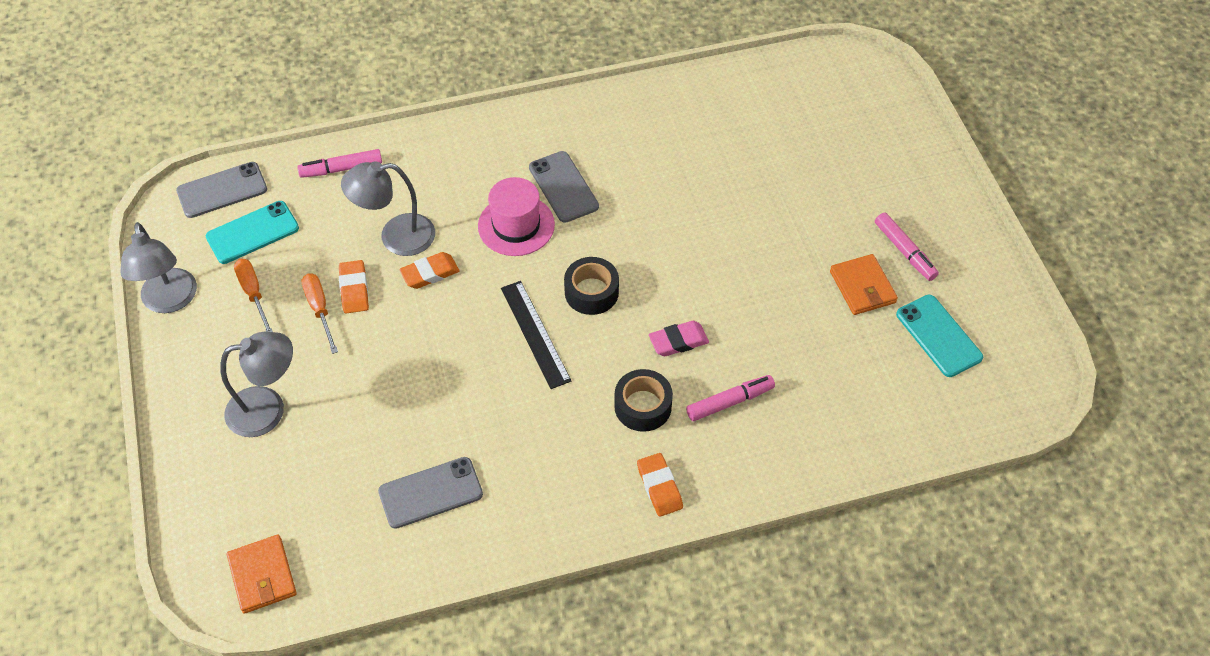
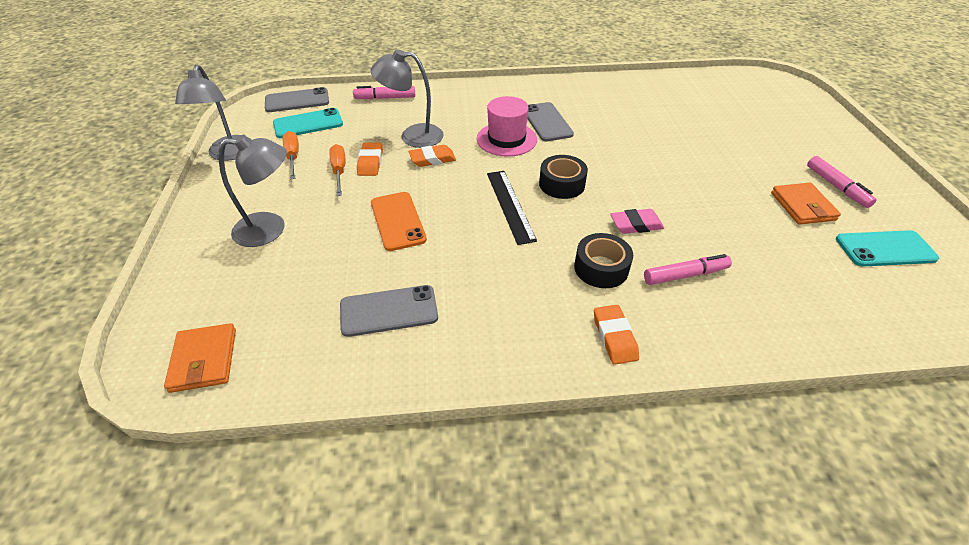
camera: 10 degrees right, 10 degrees down
(411, 375) = (397, 221): none -> orange phone
(938, 336) = (885, 249): turquoise phone -> turquoise phone turned 75 degrees counterclockwise

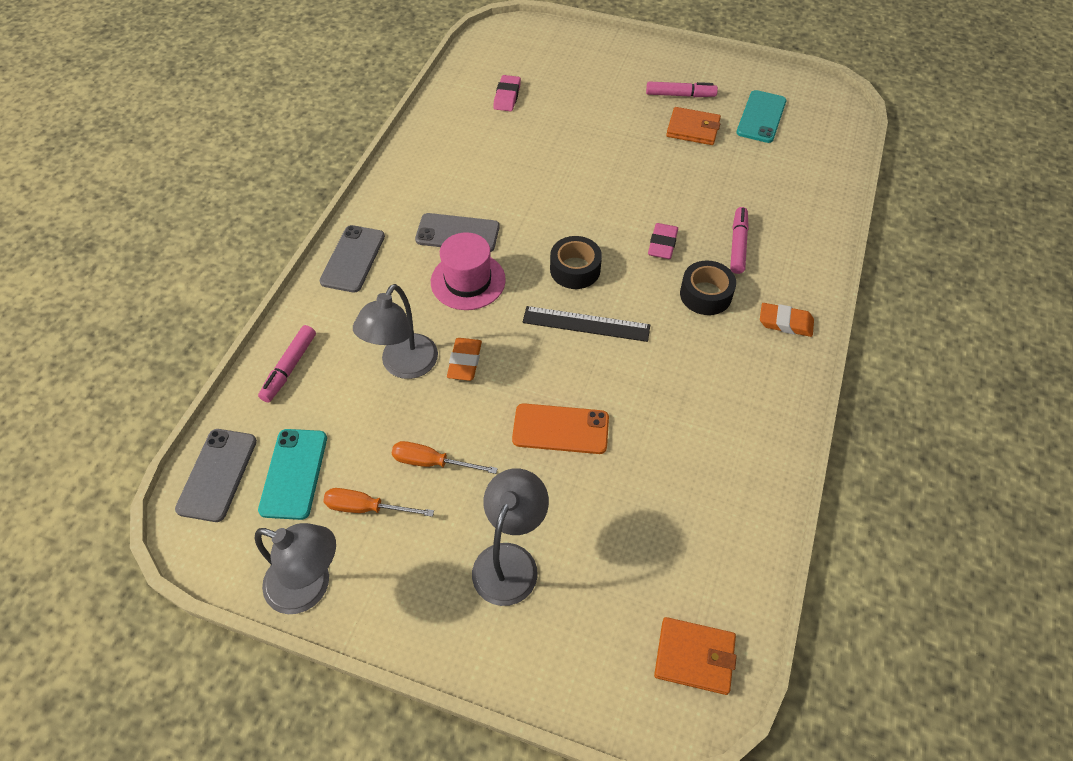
camera: 65 degrees left, 10 degrees up
(370, 162) = (433, 425): orange eraser -> none
(389, 311) = (692, 475): grey phone -> grey phone (353, 259)
(707, 102) = (507, 96): none -> pink eraser

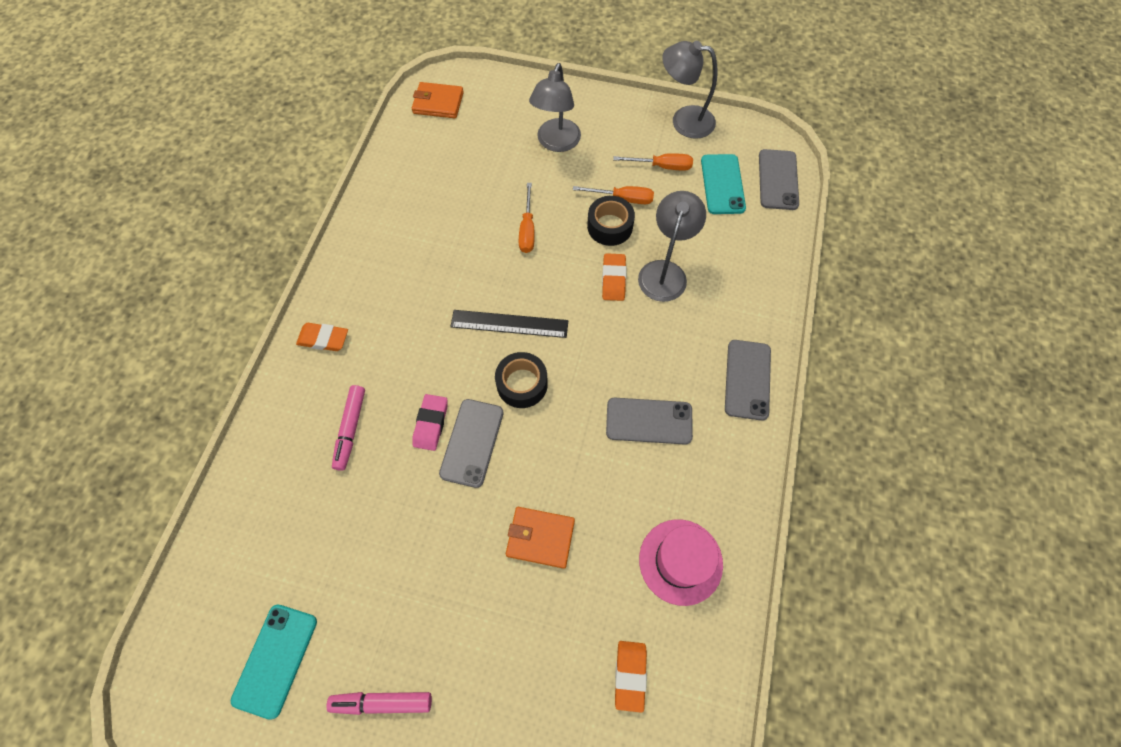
camera: 175 degrees right, 10 degrees up
(289, 368) = (761, 263): pink marker -> none
(468, 281) = (626, 362): pink hat -> pink hat (680, 561)
(507, 96) = (630, 675): pink eraser -> orange eraser
(560, 429) = (527, 229): orange phone -> orange screwdriver
(623, 228) = (472, 442): none -> grey phone
(693, 129) = (373, 624): orange wallet -> orange wallet (540, 538)
(705, 294) = (394, 364): black tape -> black tape (610, 226)

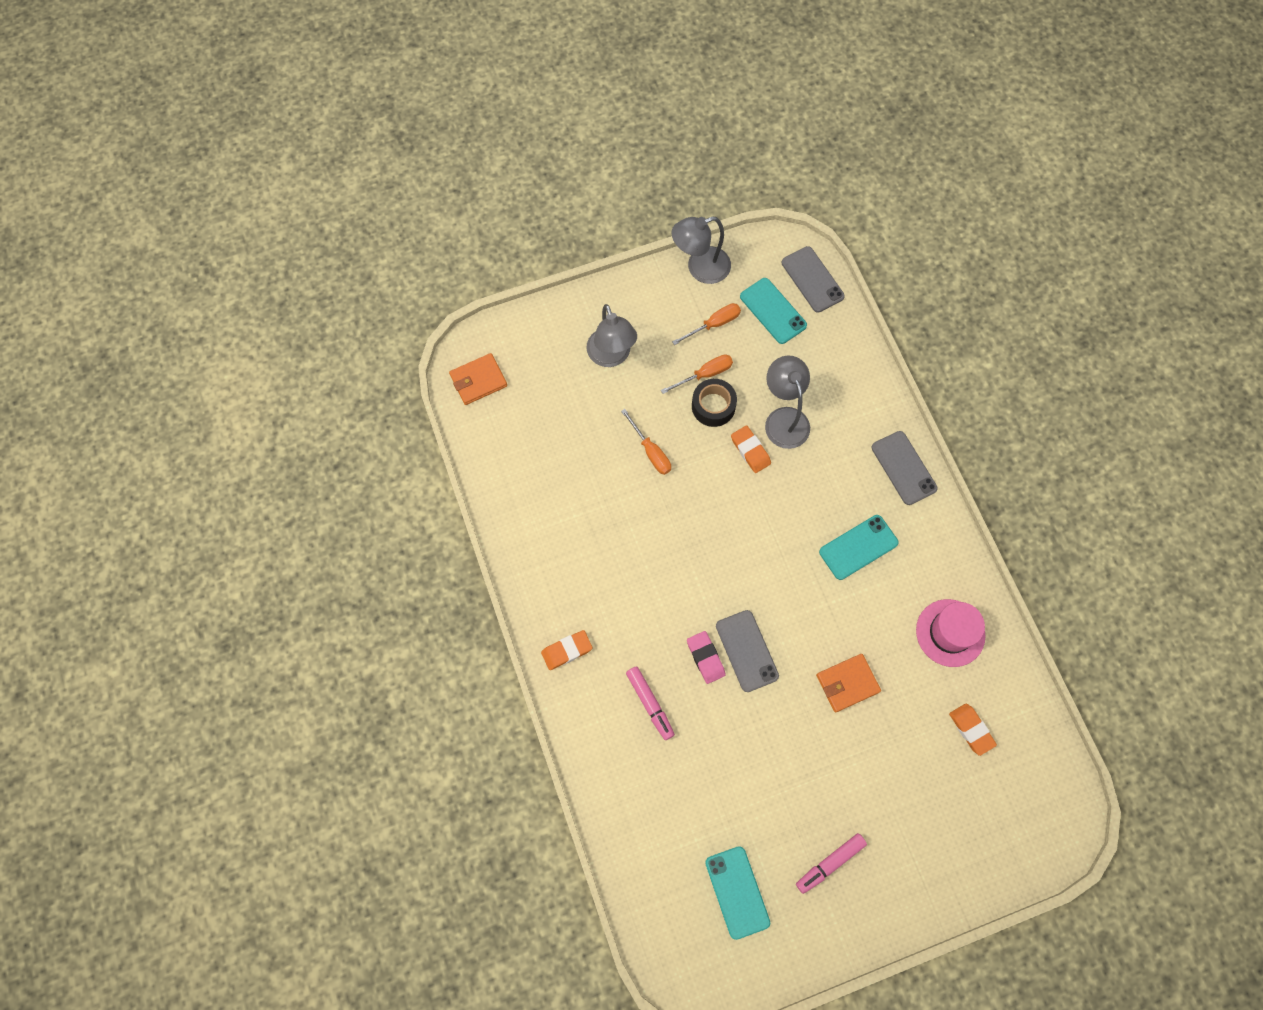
camera: 35 degrees left, 5 degrees up
(509, 324) = (700, 540): black ruler -> none
(522, 384) = (747, 582): black tape -> none
(649, 421) = (858, 547): grey phone -> turquoise phone

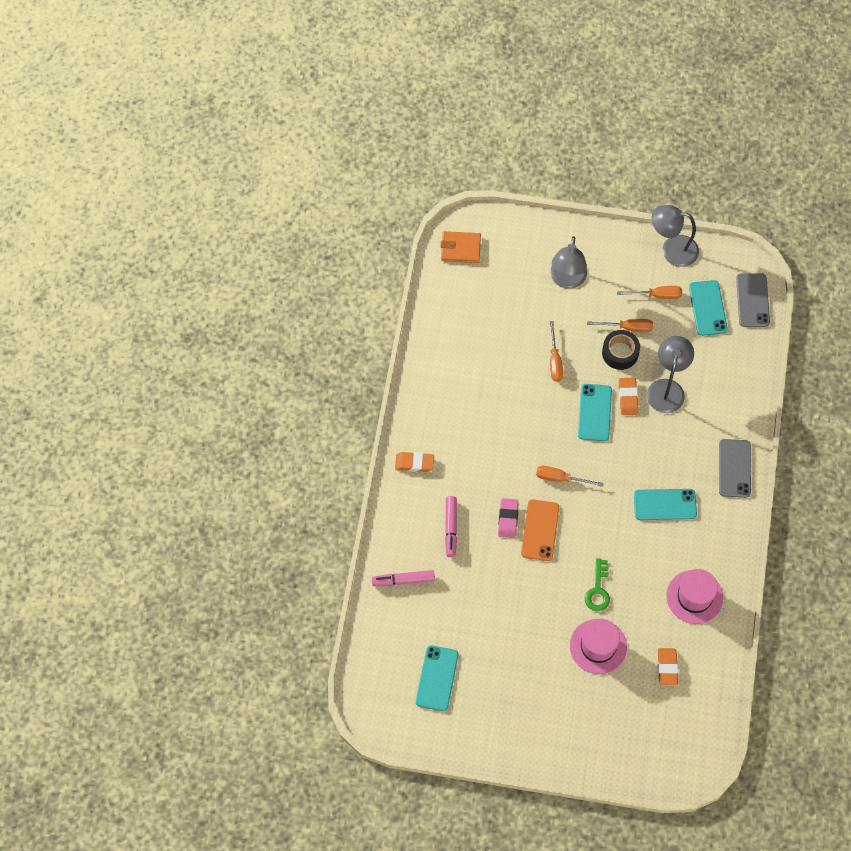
camera: 30 degrees right, 5 degrees down
(726, 486) = (594, 412): none -> turquoise phone
(733, 579) = (560, 478): none -> orange screwdriver
(746, 651) = (540, 530): grey phone -> orange phone
(830, 863) = (511, 696): pink marker -> pink marker (403, 580)
(847, 683) = (598, 590): orange wallet -> green key
(886, 748) = (598, 646): none -> pink hat

